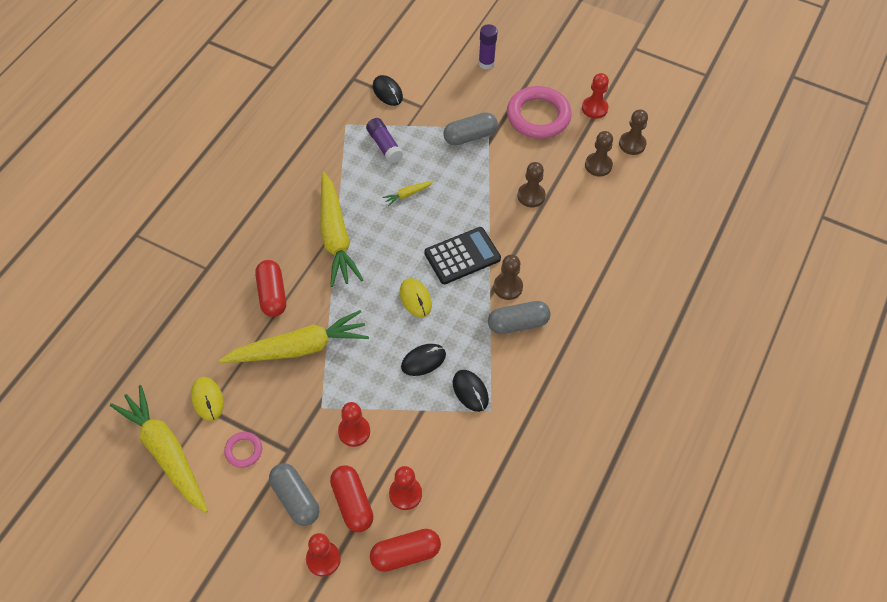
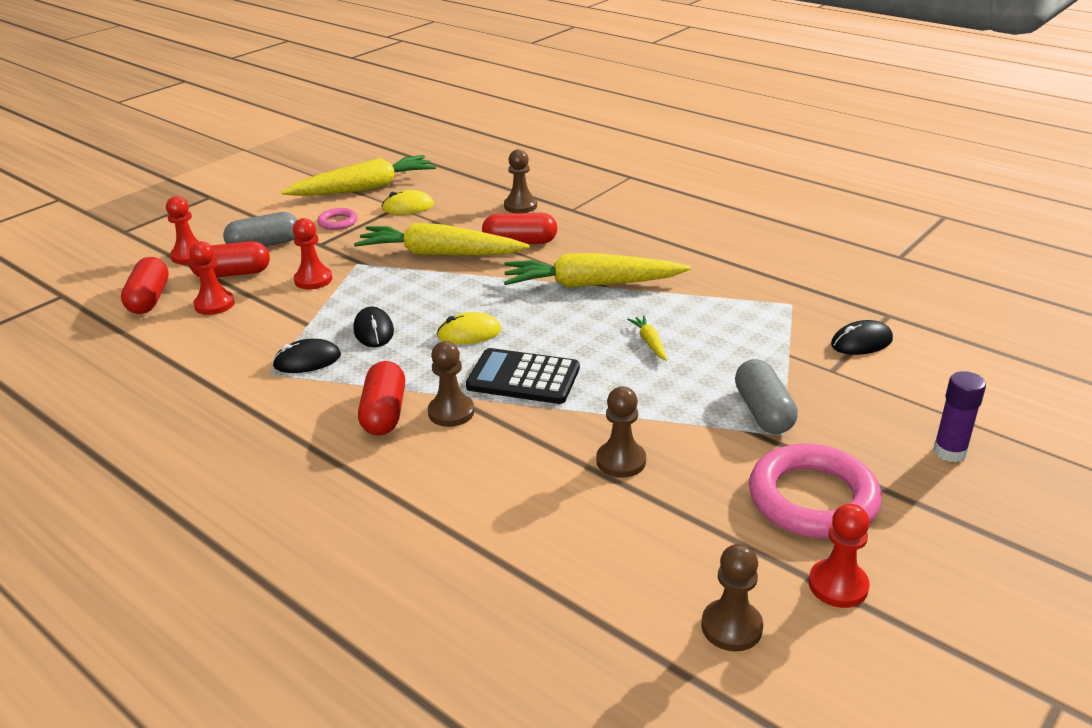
camera: 105 degrees right, 25 degrees down
(298, 348) = (440, 254): yellow carrot -> yellow carrot turned 105 degrees clockwise
(384, 145) = (748, 331): purple glue stick -> none
(462, 256) = (523, 378): black calculator -> black calculator turned 120 degrees clockwise
(518, 324) = (384, 413): grey capsule -> red capsule
(598, 165) = (678, 560): brown pawn -> brown pawn (520, 206)

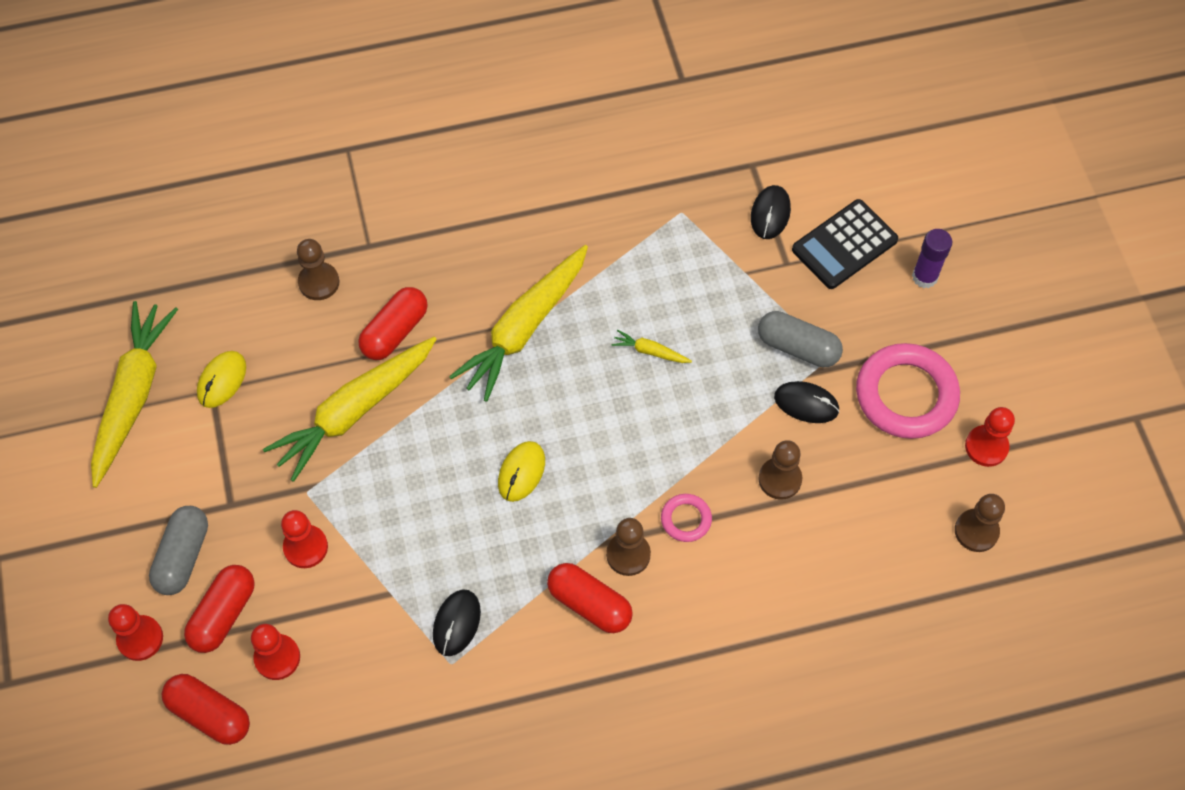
camera: 55 degrees left, 30 degrees up
(338, 222) = (194, 463): pink ring -> pink ring (686, 519)
(373, 331) = (451, 544): black mouse -> black mouse (806, 403)
(523, 378) = (623, 474): black calculator -> black calculator (844, 245)

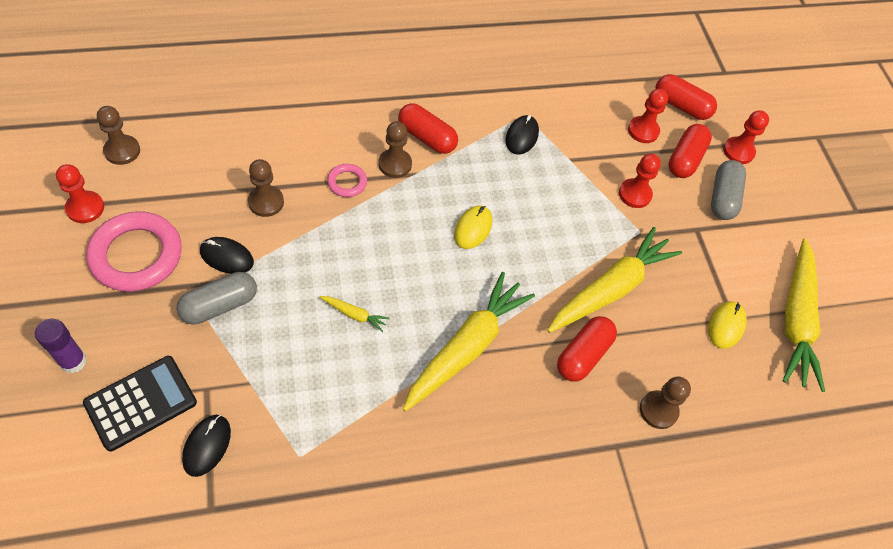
camera: 175 degrees right, 5 degrees down
(798, 347) = (219, 305): grey capsule -> grey capsule turned 60 degrees counterclockwise

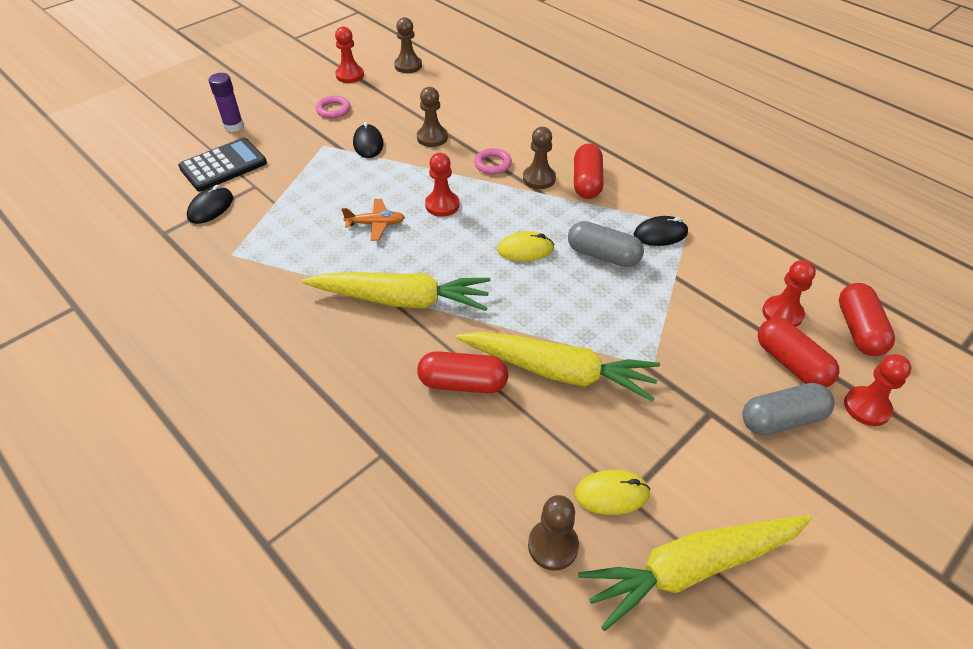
camera: 65 degrees right, 10 degrees down
(136, 255) = (333, 110): pink ring -> pink ring, size x0.48
(141, 403) = (223, 165): black calculator -> black calculator turned 60 degrees counterclockwise
(207, 445) = (210, 208): black mouse -> black mouse turned 45 degrees counterclockwise
(219, 305) = (326, 160): grey capsule -> grey capsule (603, 255)
(354, 314) = (376, 224): yellow carrot -> orange plane
(634, 194) = (693, 341): red pawn -> red pawn (442, 205)
(658, 410) = (450, 473): brown pawn -> brown pawn (553, 545)
(685, 159) = (791, 363): red capsule -> red capsule turned 60 degrees clockwise

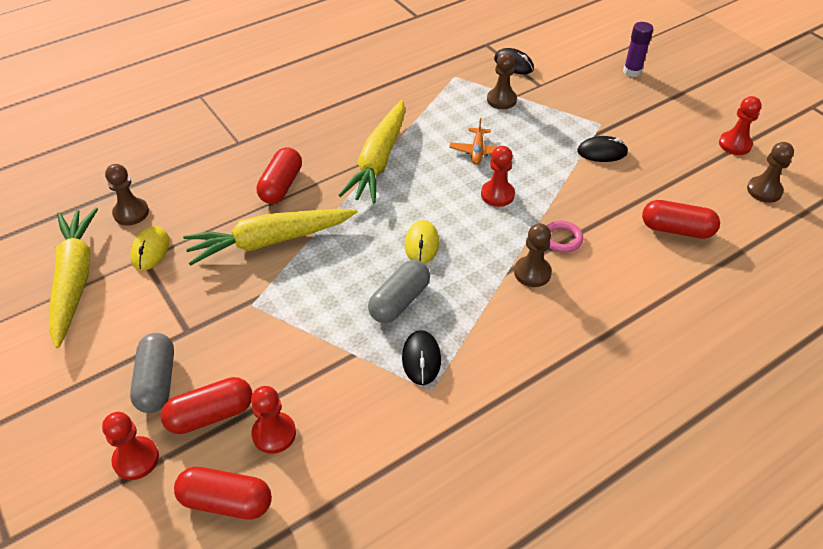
camera: 100 degrees right, 0 degrees up
(223, 165) = (571, 68): black calculator -> none
(333, 110) = (664, 131): pink ring -> none
(432, 137) = (612, 198): brown pawn -> brown pawn (501, 100)
(558, 371) = (270, 241): yellow carrot -> yellow carrot turned 45 degrees clockwise
(587, 182) = (521, 313): red capsule -> red capsule (676, 230)

